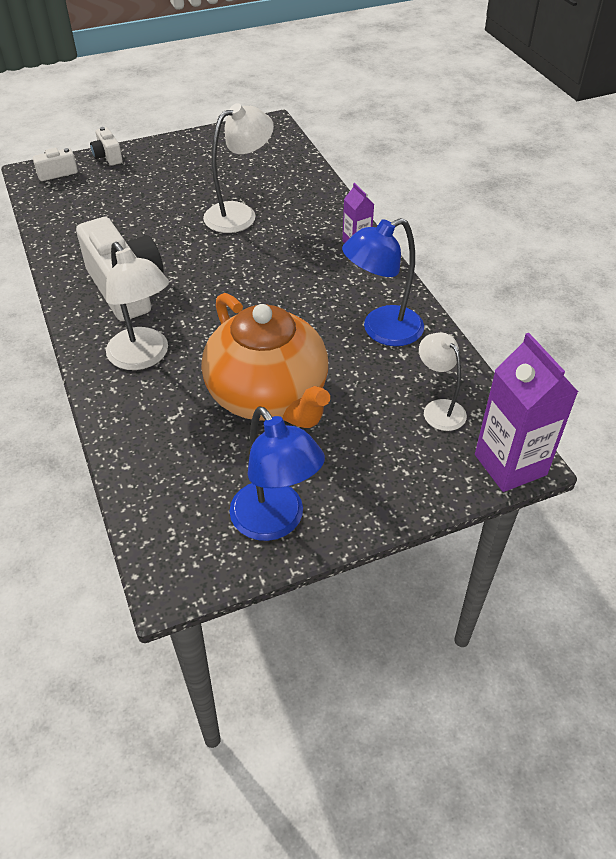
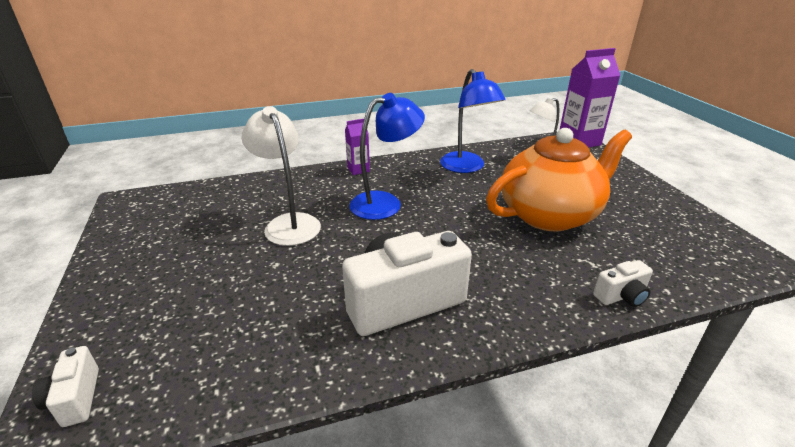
camera: 85 degrees left, 15 degrees down
(108, 157) = (78, 334): white camera -> white camera (621, 296)
(144, 357) = (517, 283): white lamp -> none
(275, 522) = (675, 216): blue lamp -> blue lamp (385, 203)

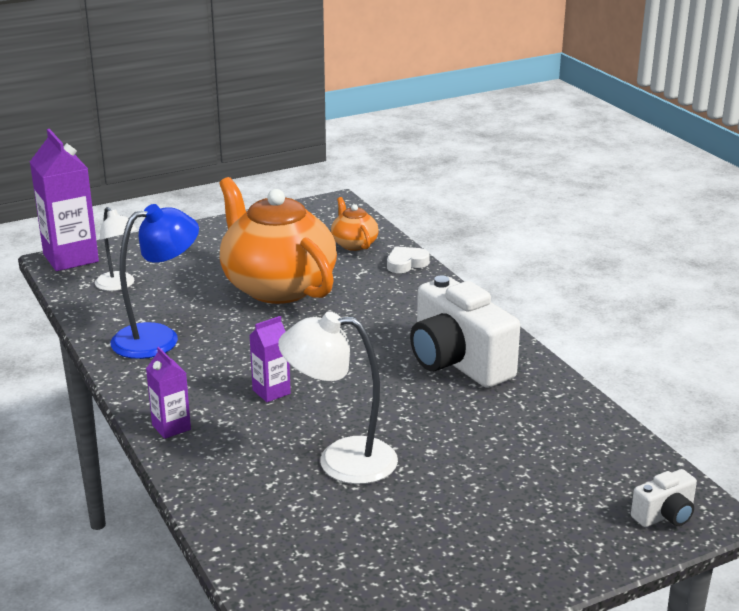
camera: 100 degrees left, 5 degrees down
(288, 223) = (341, 460): white lamp -> white lamp turned 45 degrees clockwise
(385, 203) = (271, 392): blue lamp -> purple carton
(621, 296) = (406, 263): white camera -> white heart
(658, 264) = (354, 244): none -> orange teapot

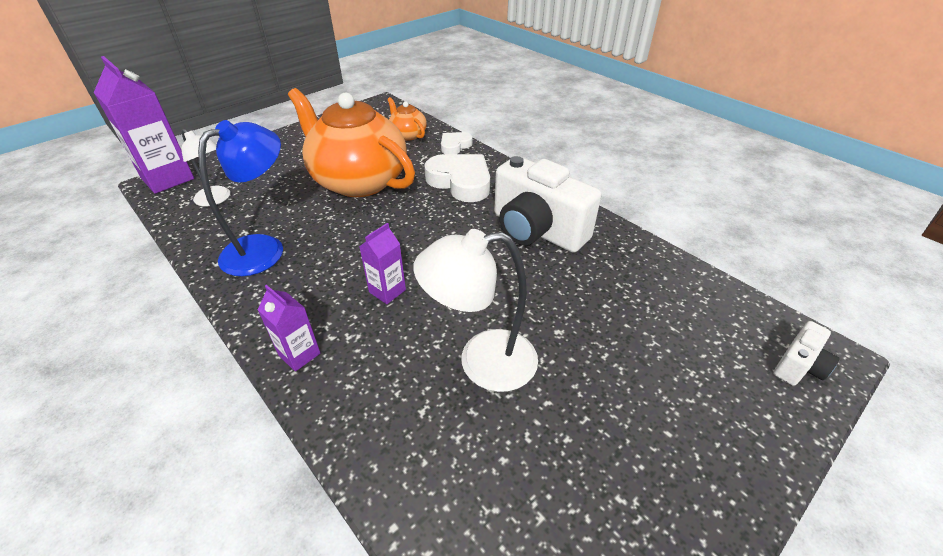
camera: 15 degrees left, 15 degrees up
(394, 303) = (460, 182): none -> white heart

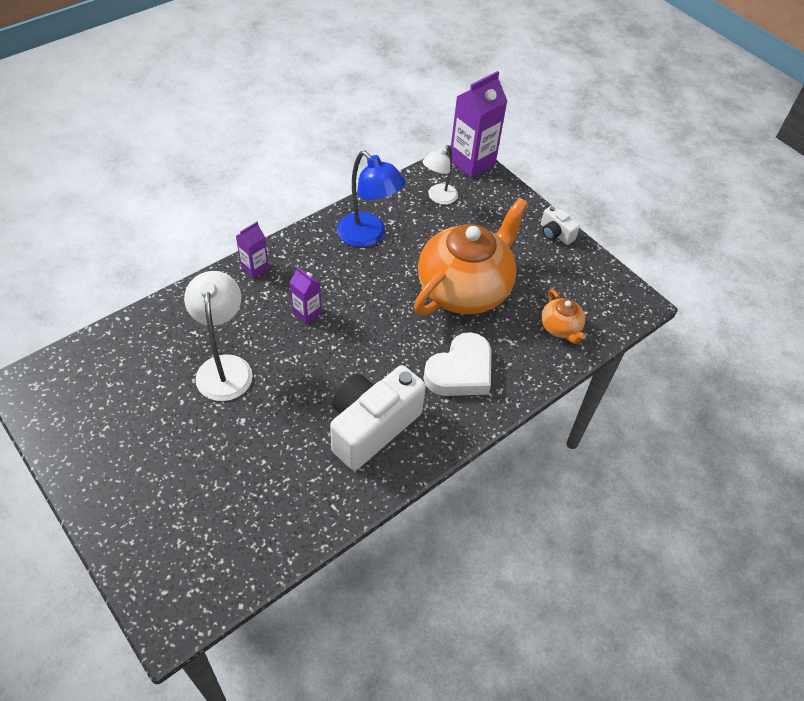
camera: 90 degrees right, 10 degrees up
(408, 135) = (560, 328): orange teapot -> orange teapot turned 105 degrees clockwise
(455, 146) = (536, 371): white heart -> none
(798, 366) = (166, 590): white camera -> white camera (555, 234)

